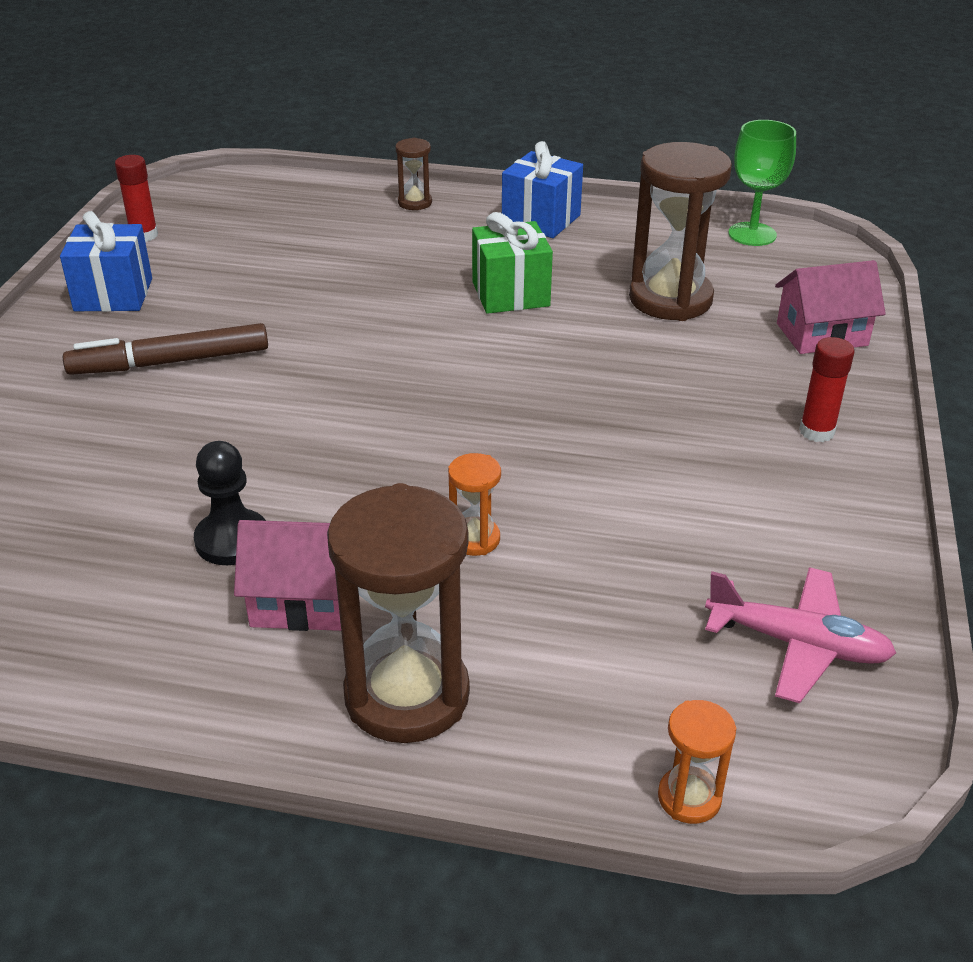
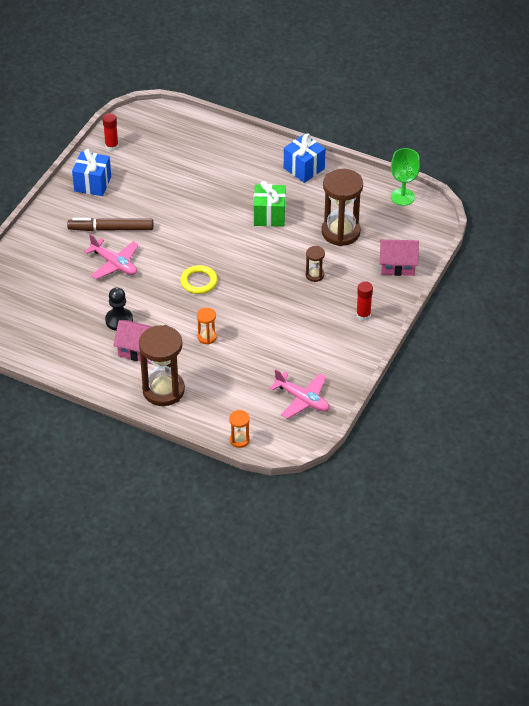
camera: 15 degrees right, 10 degrees up
(192, 424) = (114, 264): none -> pink plane
(408, 428) = (199, 282): none -> yellow ring
(415, 203) = (246, 145): brown hourglass -> brown hourglass (314, 275)

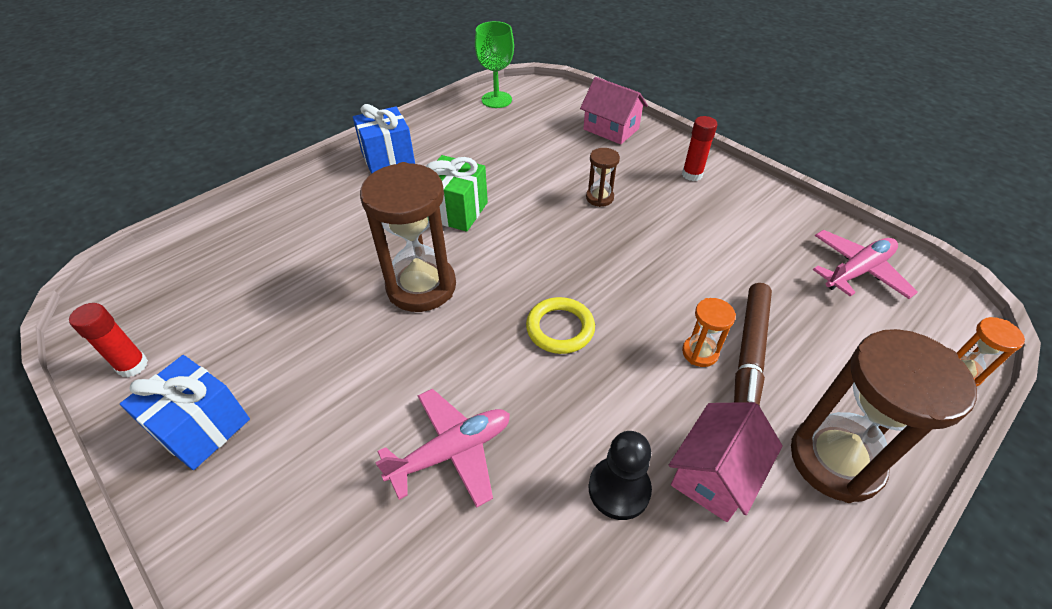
camera: 70 degrees left, 0 degrees up
(111, 229) = (350, 430): brown marker -> brown marker (749, 355)
(340, 232) = (528, 157): brown hourglass -> brown hourglass (421, 286)
(397, 265) = (611, 129): pink house -> pink house turned 75 degrees counterclockwise

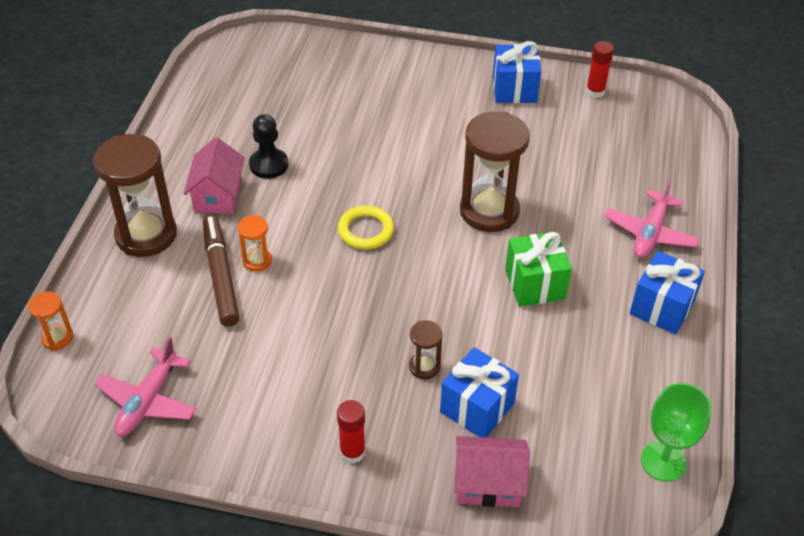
camera: 145 degrees right, 0 degrees up
(452, 451) = (372, 139): pink plane -> pink plane (650, 233)
(583, 162) = (477, 407): none -> blue gift

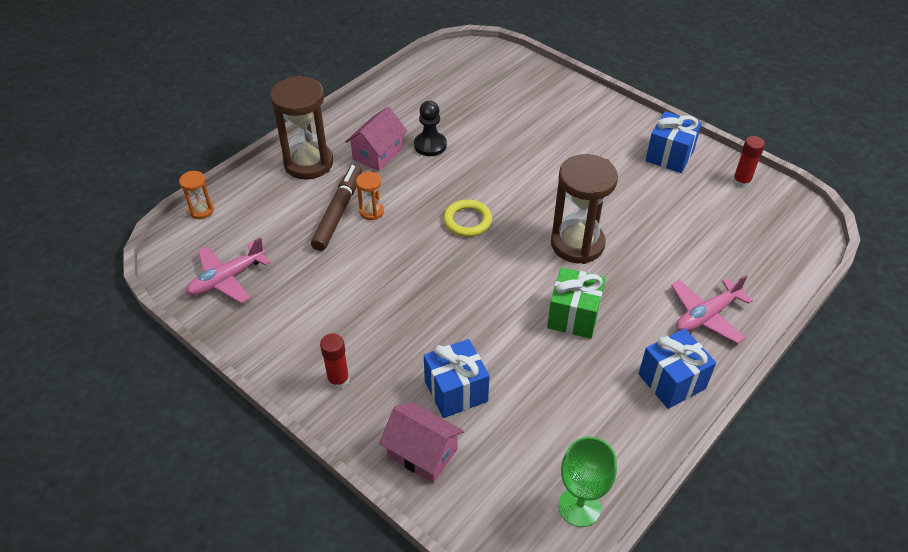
camera: 30 degrees right, 0 degrees up
(424, 366) = (438, 341): brown hourglass -> none

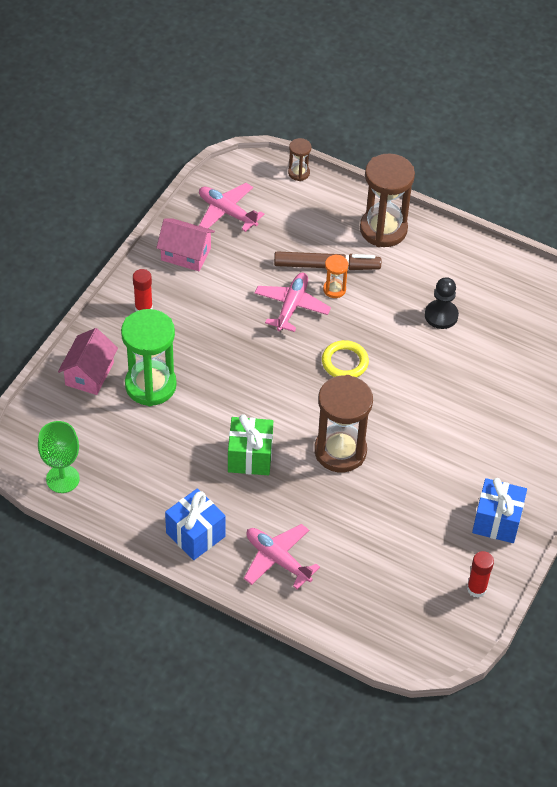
camera: 75 degrees right, 5 degrees up
(201, 211) = (298, 173): orange hourglass -> brown hourglass
(378, 154) = (414, 277): pink house -> pink house (186, 254)
(382, 248) = (291, 306): none -> pink plane
(456, 391) = (150, 385): blue gift -> green hourglass

